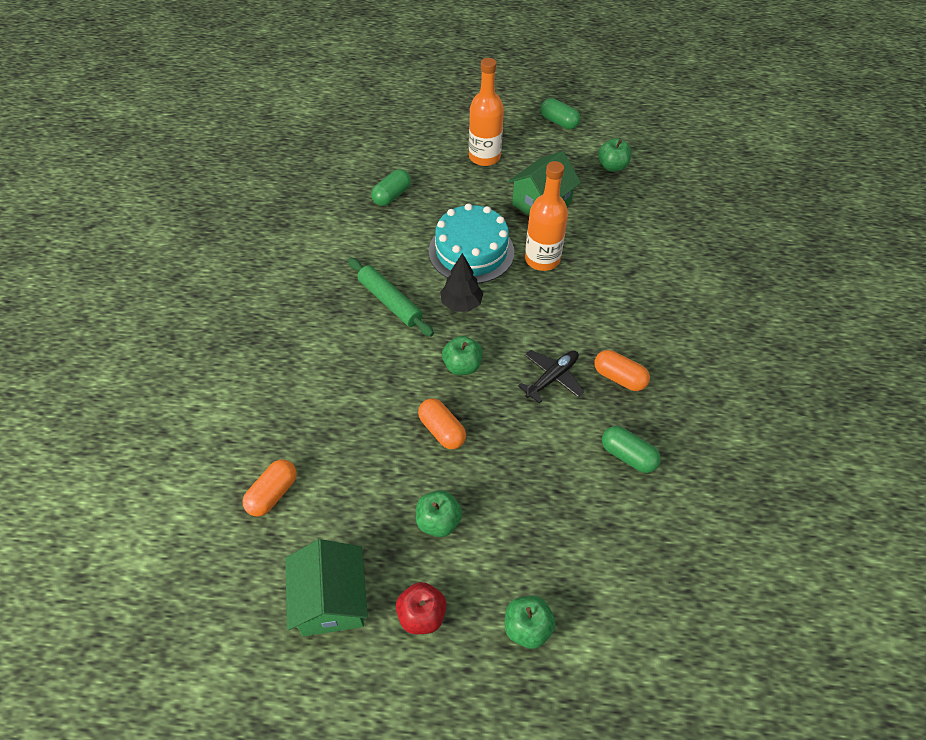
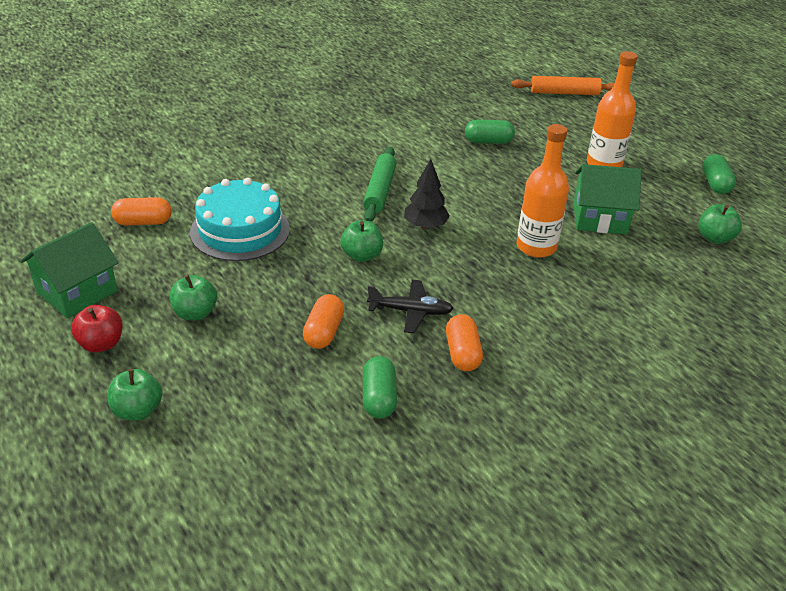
camera: 50 degrees right, 15 degrees down
(375, 110) = (564, 93): none -> orange rolling pin
(442, 430) = (284, 274): orange capsule -> orange capsule (324, 332)
(471, 251) = (488, 205): turquoise cake -> turquoise cake (240, 230)

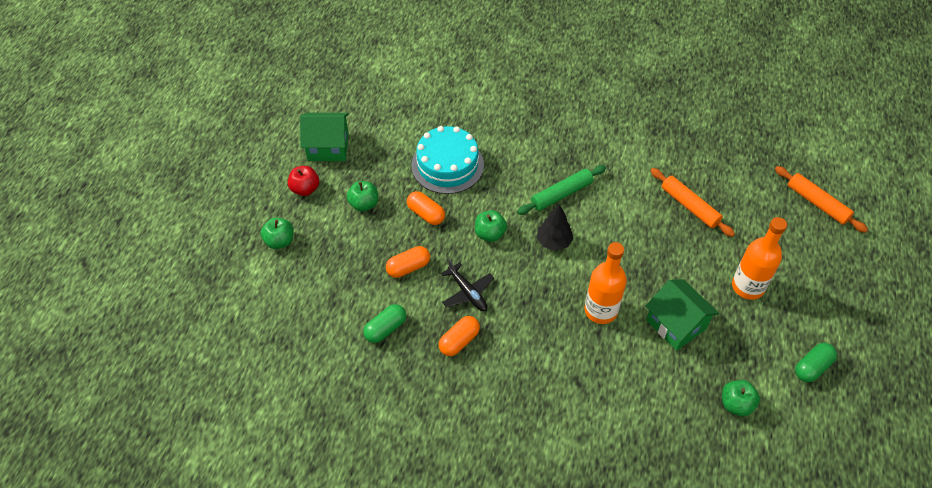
camera: 50 degrees right, 15 degrees up
(143, 222) = (406, 122): orange capsule -> orange capsule (426, 214)
(488, 141) = (689, 206): green capsule -> orange rolling pin

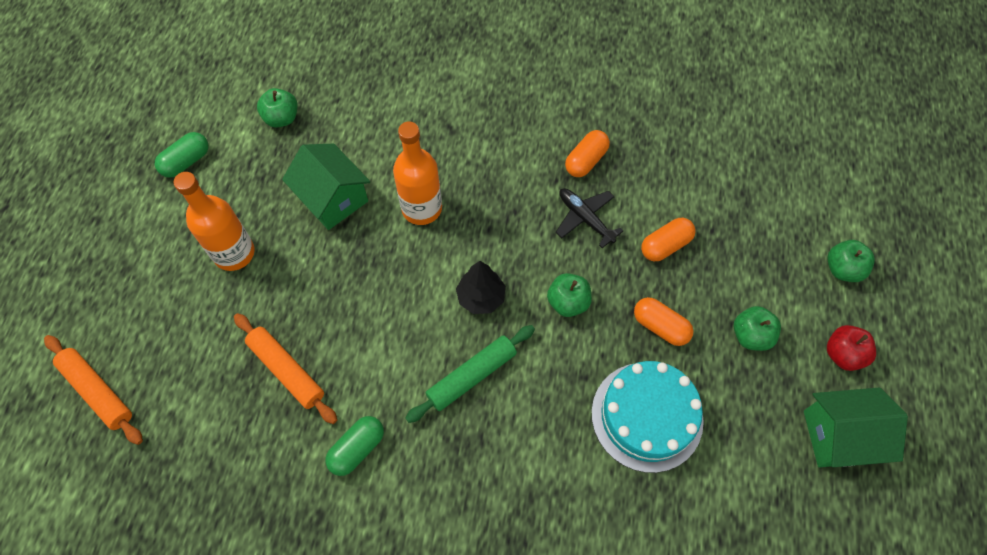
camera: 175 degrees right, 10 degrees up
(385, 329) = (673, 168): green capsule -> green capsule (357, 449)

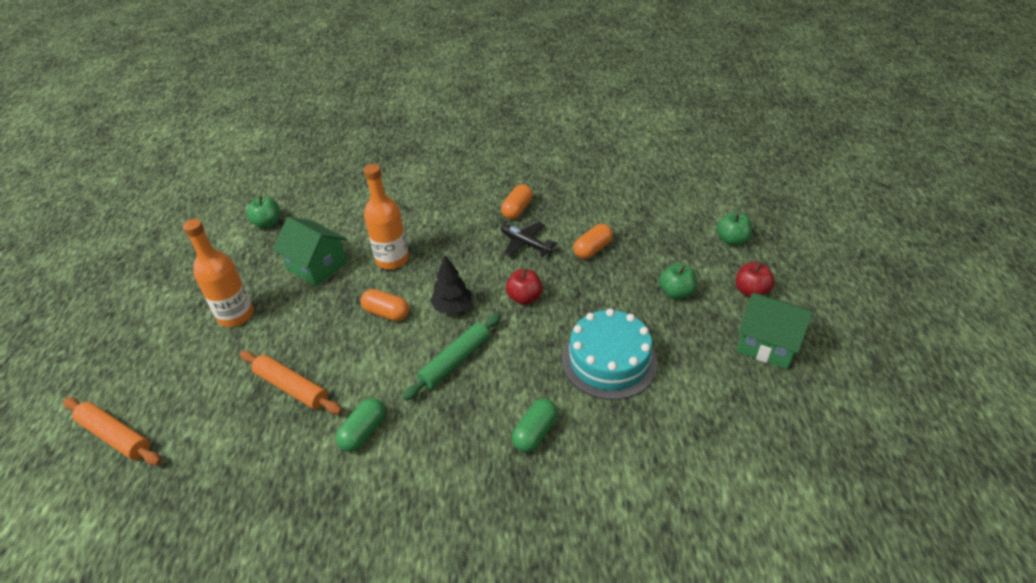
camera: 10 degrees left, 20 degrees down
(186, 162) = (189, 263): green capsule -> green capsule (535, 432)
(568, 302) = (524, 298): green apple -> red apple
(660, 326) = (603, 300): orange capsule -> orange capsule (386, 313)
(839, 436) = (767, 344): green house -> green house turned 45 degrees clockwise

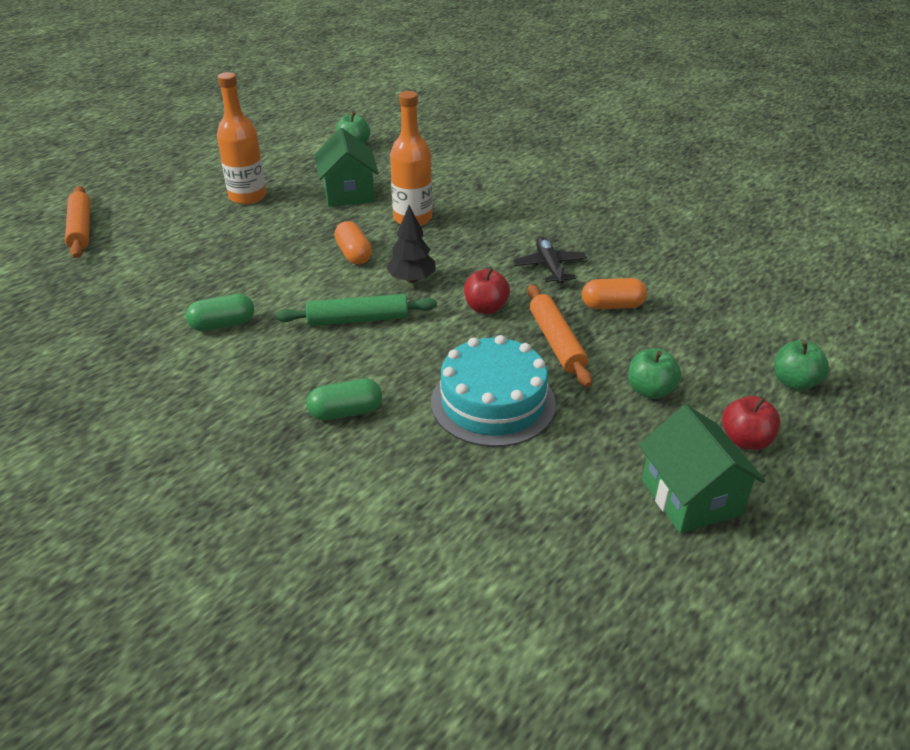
camera: 40 degrees right, 5 degrees down
(291, 387) = (218, 265): orange rolling pin -> orange rolling pin (556, 342)
(517, 209) = (581, 235): orange capsule -> none

